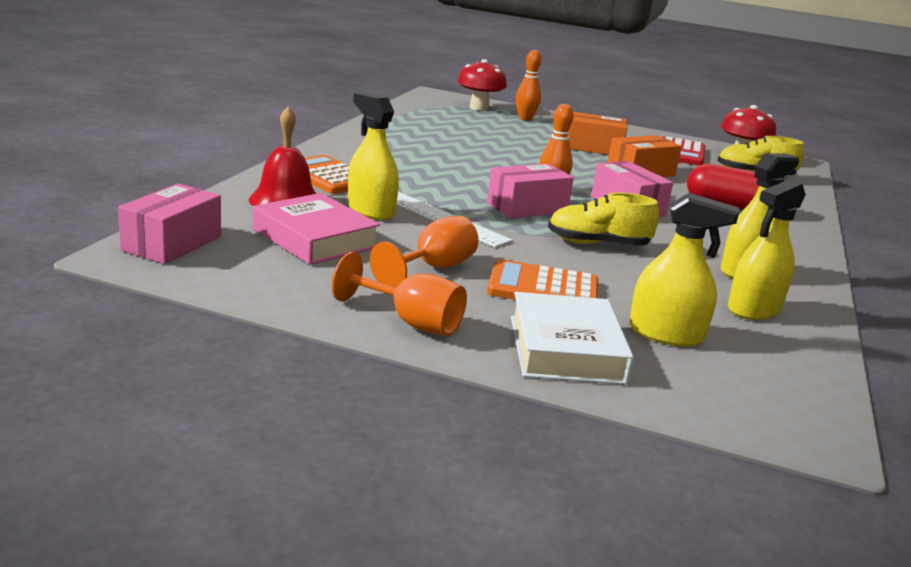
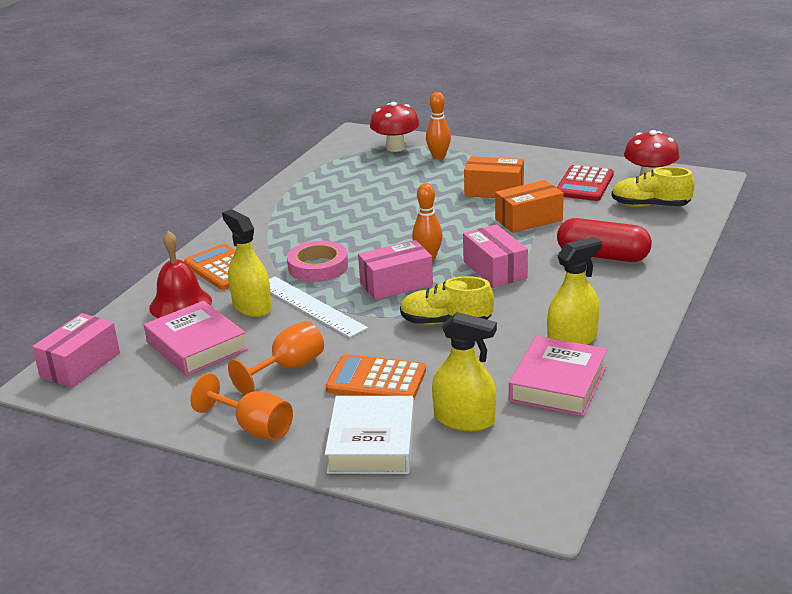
camera: 10 degrees right, 5 degrees up
(434, 185) = (318, 267): none -> pink tape
(754, 309) = (558, 384): yellow spray bottle -> pink book

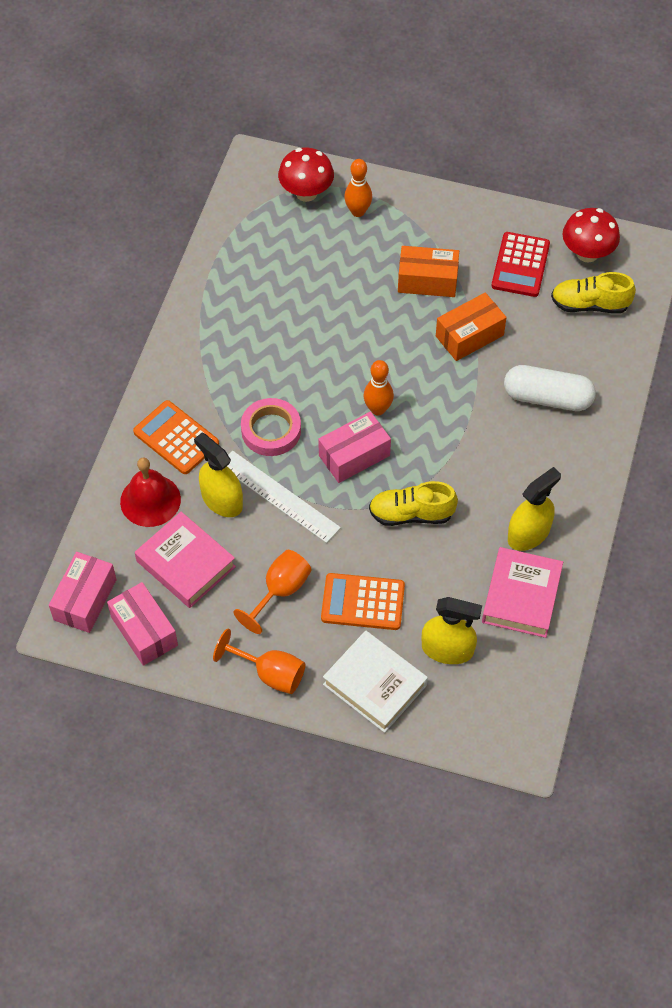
camera: 10 degrees left, 30 degrees up
(371, 443) = (375, 685): white book -> white book turned 45 degrees counterclockwise
(495, 270) = (446, 426): pink box -> pink box (144, 631)
(602, 256) = (547, 398): red capsule -> white capsule

